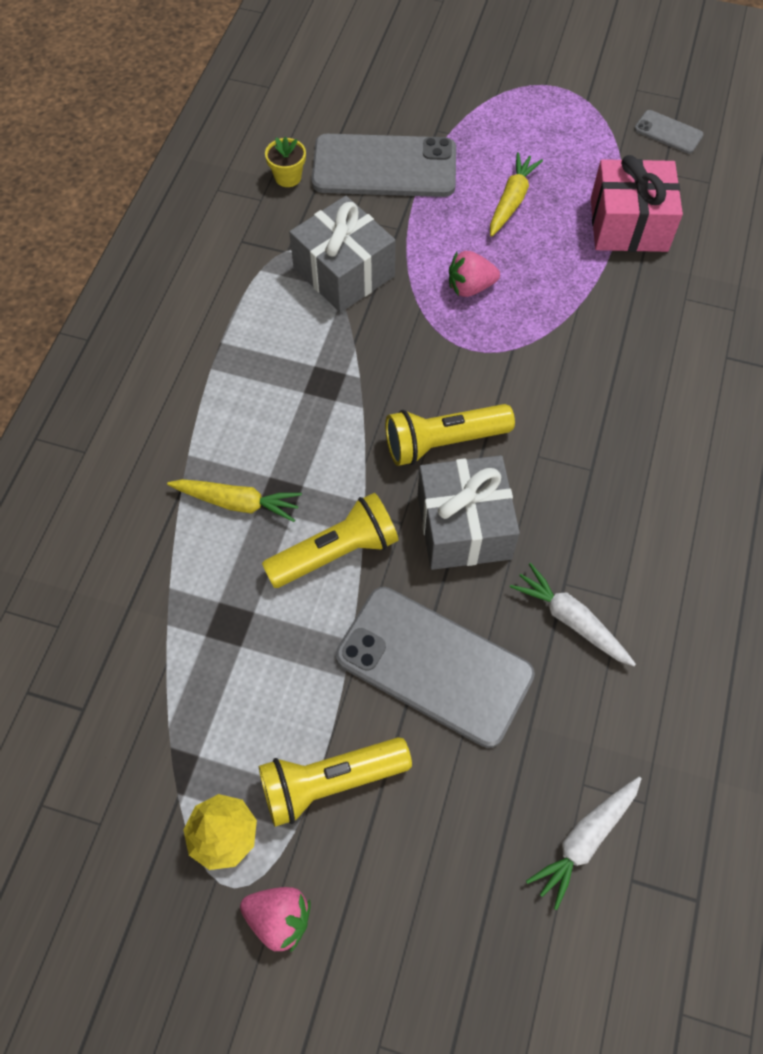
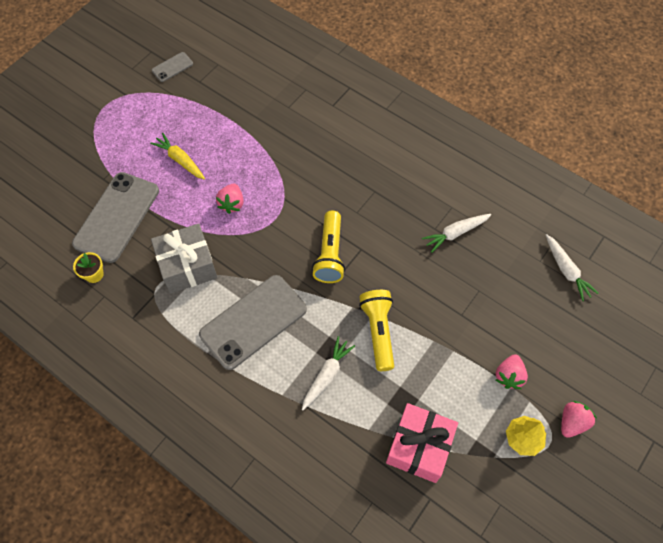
camera: 70 degrees left, 0 degrees up
(237, 502) = (326, 375): yellow carrot -> white carrot
(330, 782) = (509, 376): yellow flashlight -> pink strawberry
(434, 666) = (460, 305): grey phone -> grey phone (253, 322)
(463, 526) = (385, 262): grey gift -> none
(628, 224) = (227, 112): pink gift -> pink gift (419, 447)

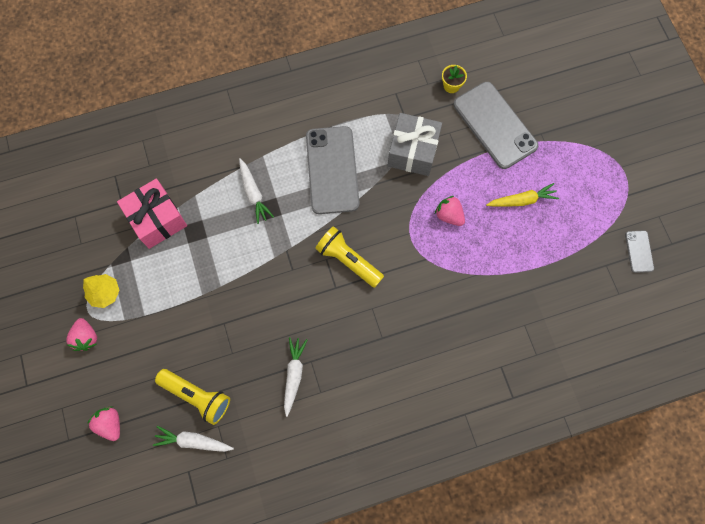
camera: 125 degrees right, 10 degrees up
(378, 332) = (258, 251): yellow flashlight -> yellow flashlight (197, 396)
(509, 376) = (152, 320): pink strawberry -> pink strawberry (110, 424)

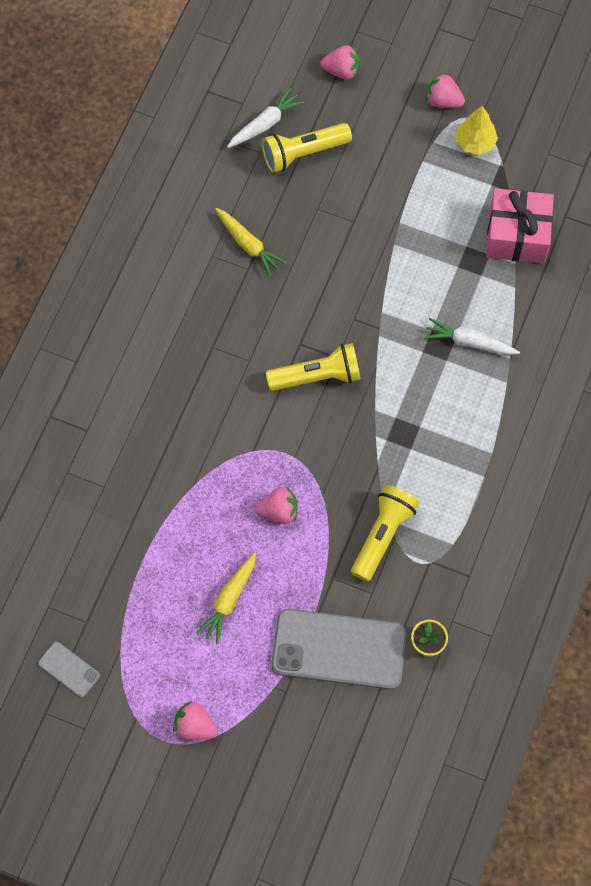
camera: 130 degrees right, 5 degrees down
(294, 375) = (248, 245): white carrot -> yellow carrot
(332, 170) = (431, 437): grey phone -> none
(413, 151) = (382, 535): grey gift -> yellow flashlight
(602, 162) = (194, 726): none -> pink strawberry

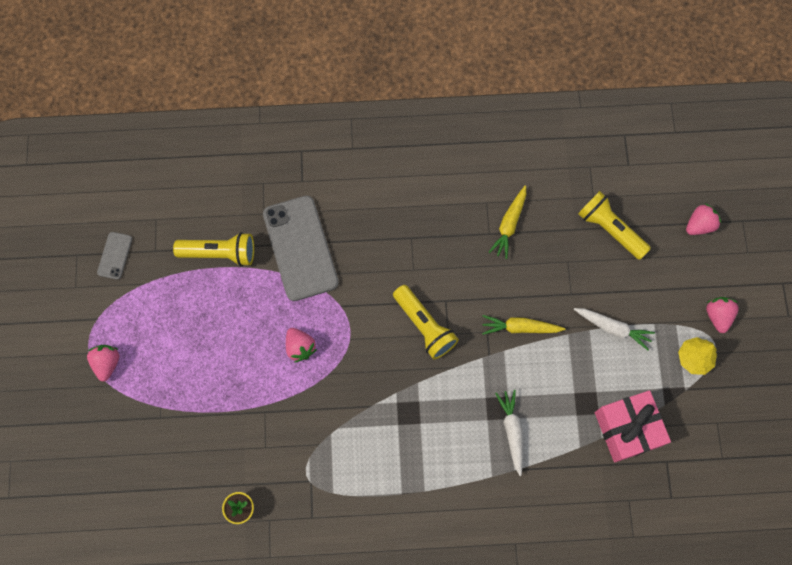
camera: 65 degrees right, 5 degrees up
(229, 600) = (214, 343): yellow carrot -> yellow carrot (520, 328)
(265, 124) = (619, 189): white carrot -> white carrot (612, 328)
(339, 649) = (209, 442): grey phone -> grey phone (300, 248)
(341, 71) = (699, 225): pink strawberry -> pink strawberry turned 105 degrees counterclockwise
(382, 535) = (315, 434): yellow flashlight -> yellow flashlight (220, 253)

